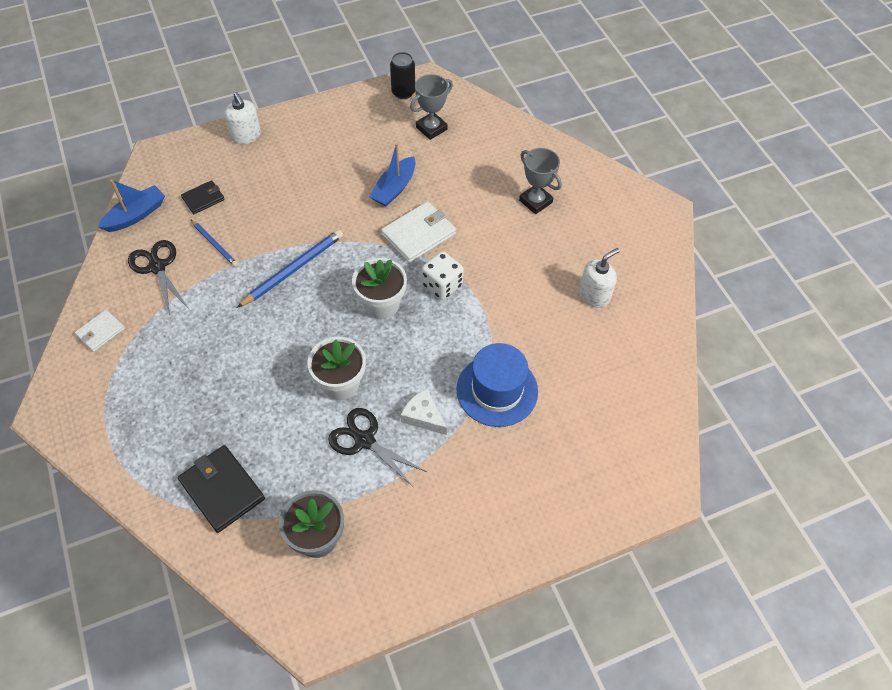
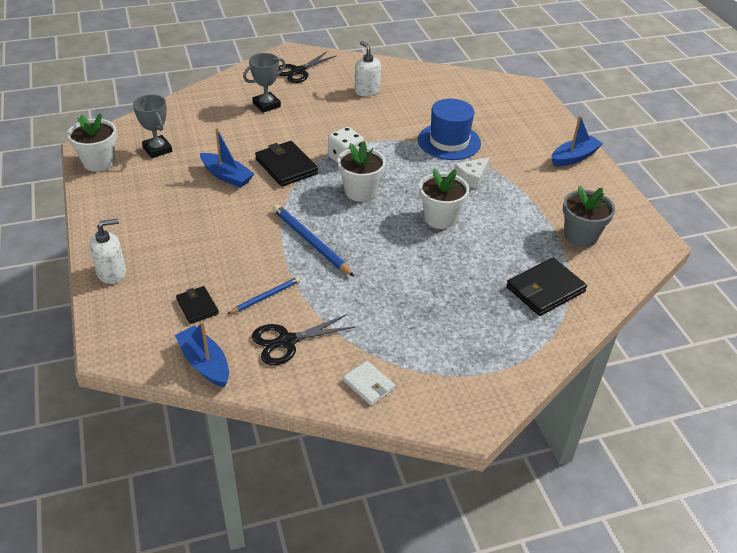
camera: 85 degrees left, 15 degrees down
(364, 440) = (494, 208): black scissors -> black scissors (298, 71)
(403, 92) = (99, 162): black can -> white flower pot
(418, 234) = (286, 166): white wallet -> black wallet
(488, 545) = (574, 157): none -> blue boat

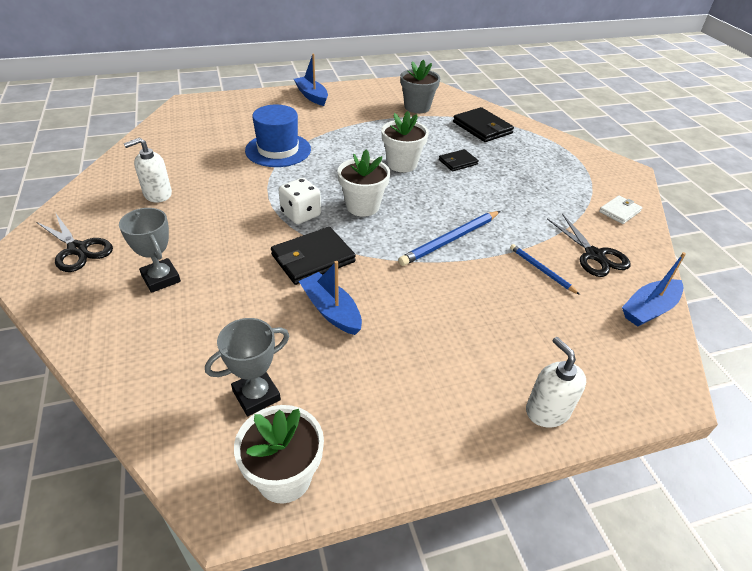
camera: 90 degrees left, 0 degrees up
(197, 306) = (574, 321): black wallet -> black wallet (458, 162)
(227, 176) = (331, 310): blue boat -> blue boat turned 75 degrees counterclockwise
(472, 177) = (339, 143): white cheese -> none

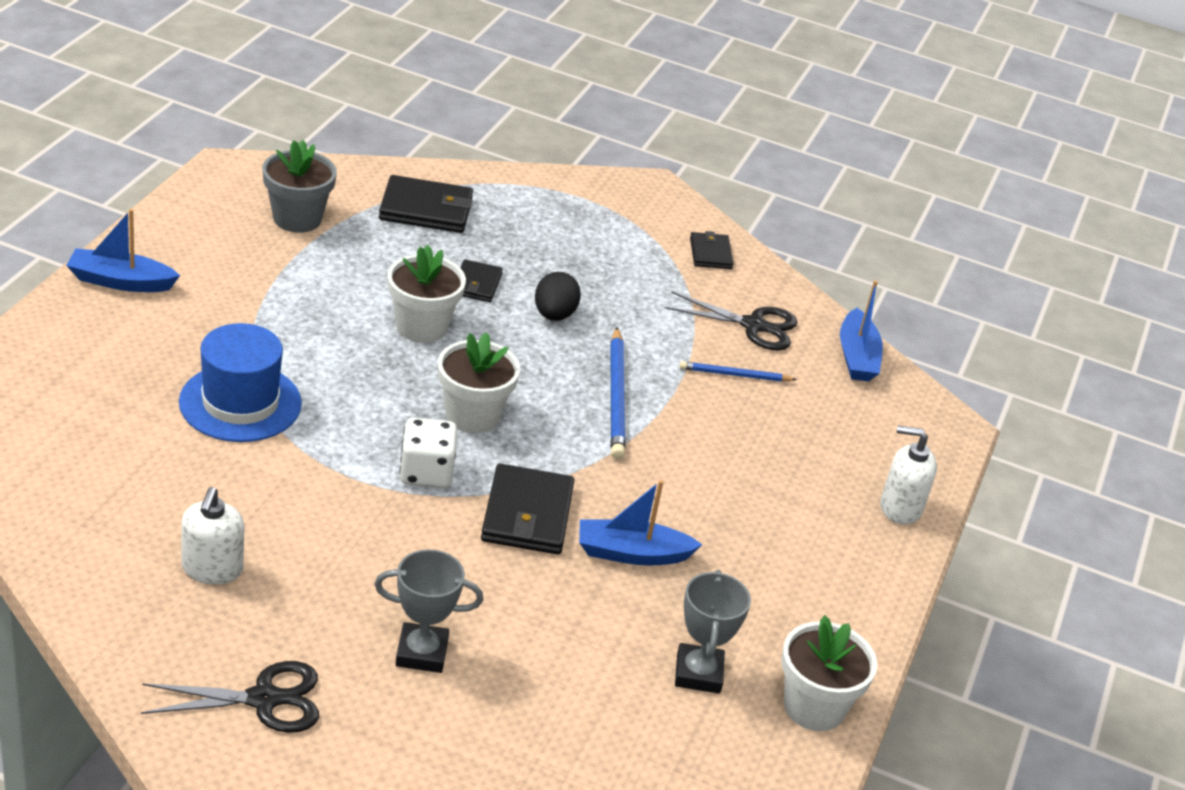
camera: 55 degrees left, 5 degrees down
(477, 191) = (554, 315): none -> black egg
(619, 211) = (710, 253): white wallet -> black wallet

